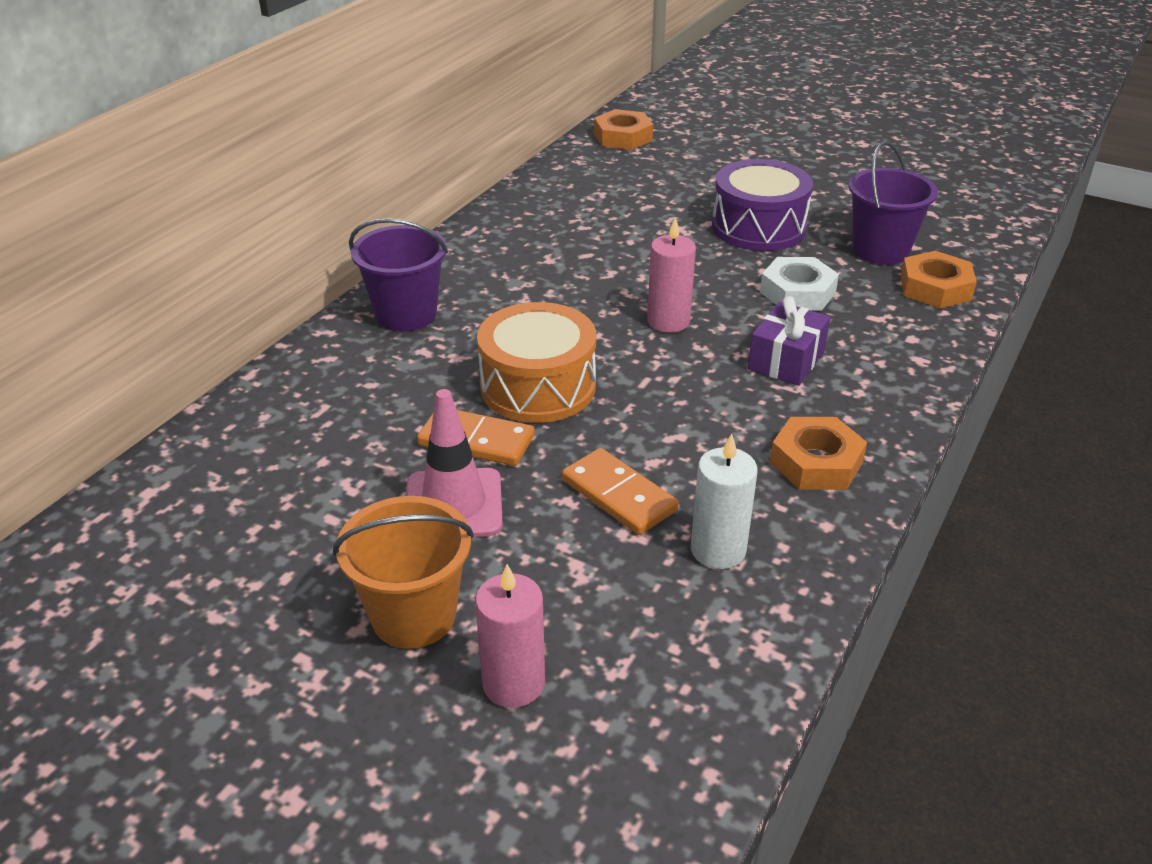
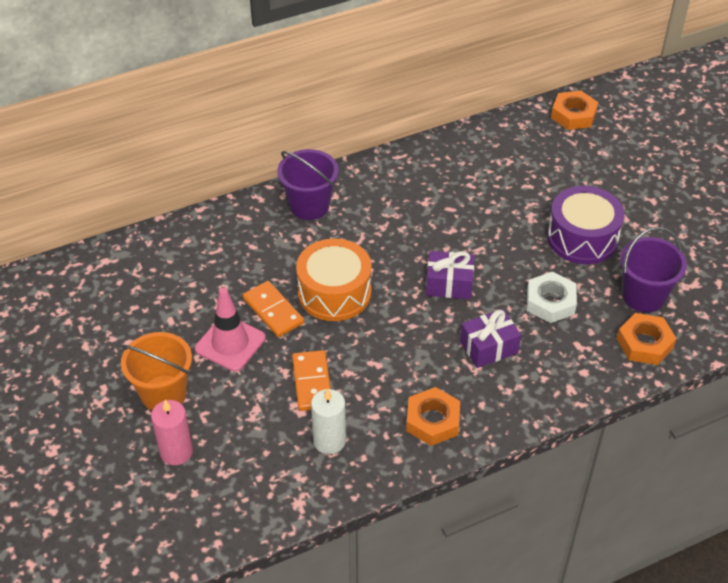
camera: 35 degrees right, 10 degrees up
(668, 321) = (449, 284): pink candle -> purple gift

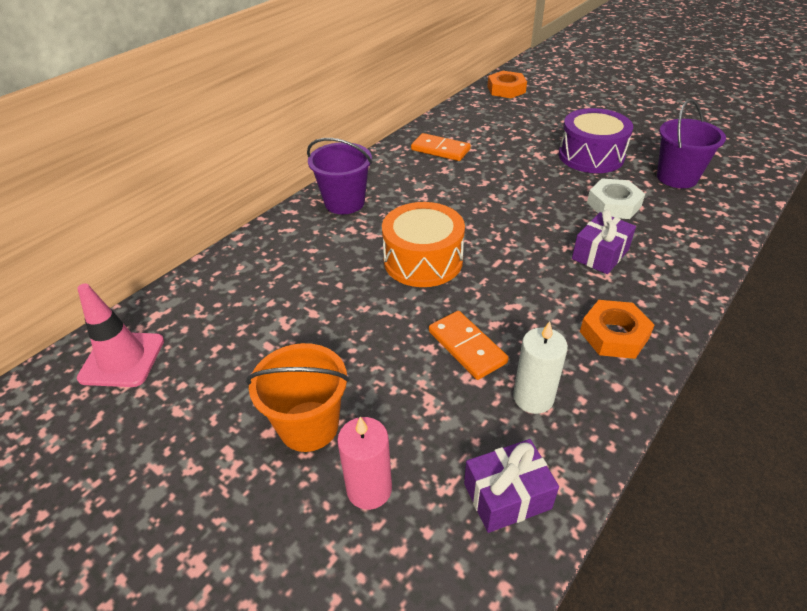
camera: 25 degrees left, 5 degrees down
(230, 343) = (351, 343): pink traffic cone -> pink traffic cone (122, 359)
(273, 311) = (375, 296): orange domino -> orange domino (440, 150)
(449, 284) = (519, 219): purple gift -> purple gift (507, 496)
(644, 343) = (715, 208): orange nut -> none

